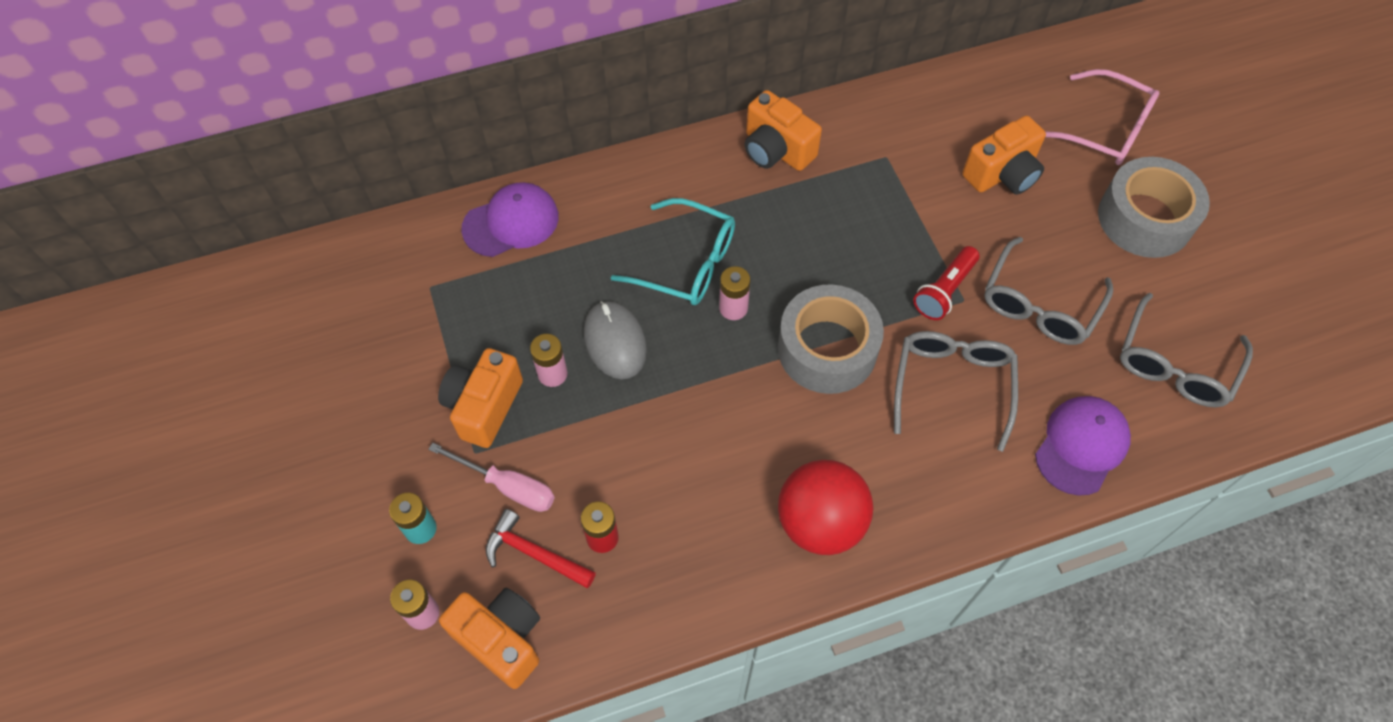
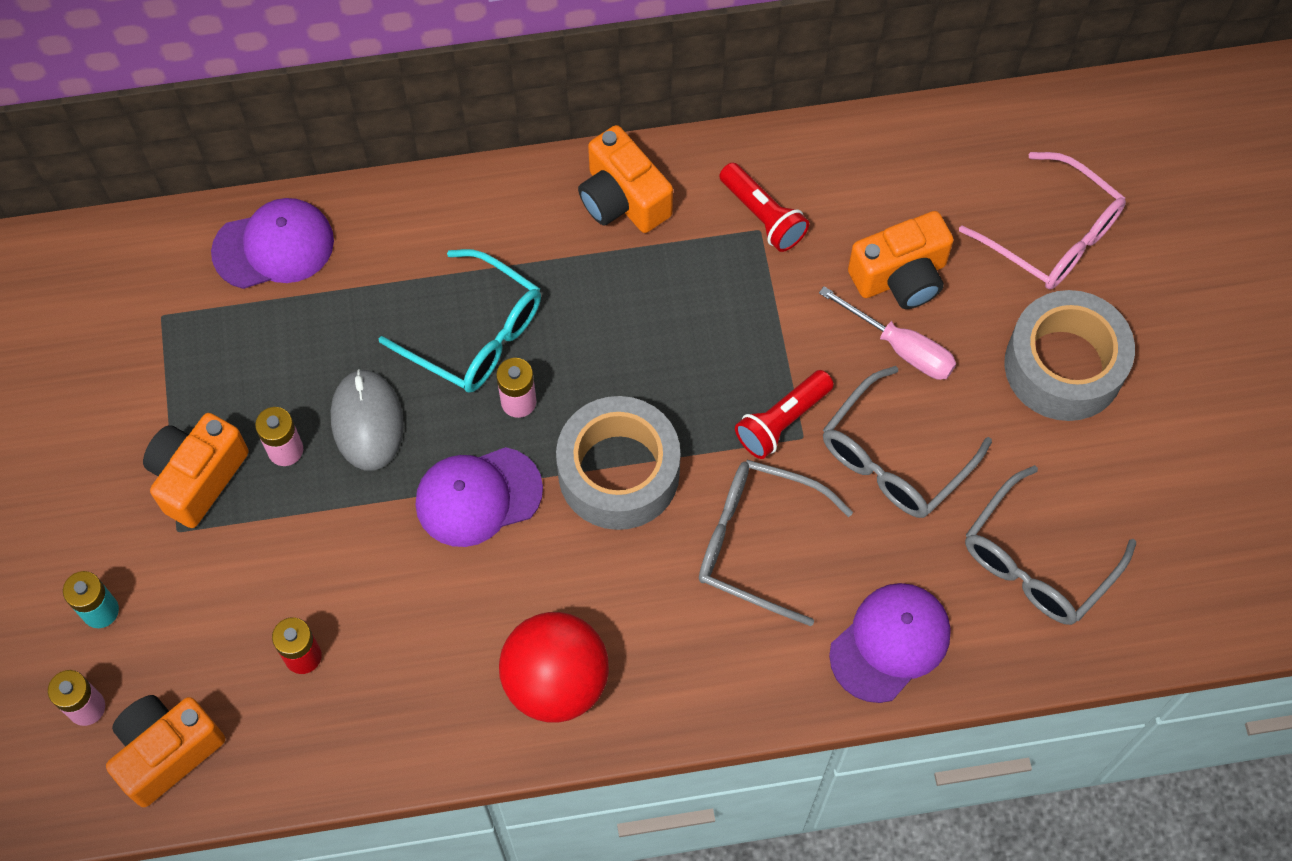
camera: 10 degrees right, 5 degrees up
(501, 639) = (167, 752): orange camera -> orange camera turned 90 degrees counterclockwise
(508, 486) = (207, 578): pink screwdriver -> pink screwdriver (901, 347)
(534, 553) = (222, 661): red hammer -> none
(719, 385) = (478, 497): none -> purple cap
(886, 147) = (763, 216): none -> red flashlight
(952, 385) = (757, 543): grey glasses -> grey glasses turned 90 degrees counterclockwise

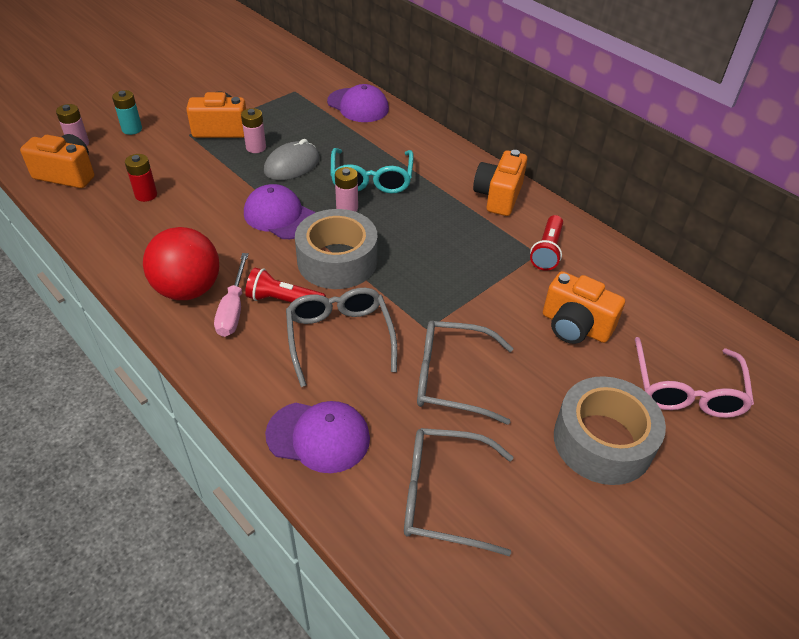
camera: 55 degrees right, 20 degrees down
(782, 421) = (428, 314): red flashlight -> red flashlight (283, 300)
(901, 347) = (529, 347): pink screwdriver -> pink screwdriver (233, 309)

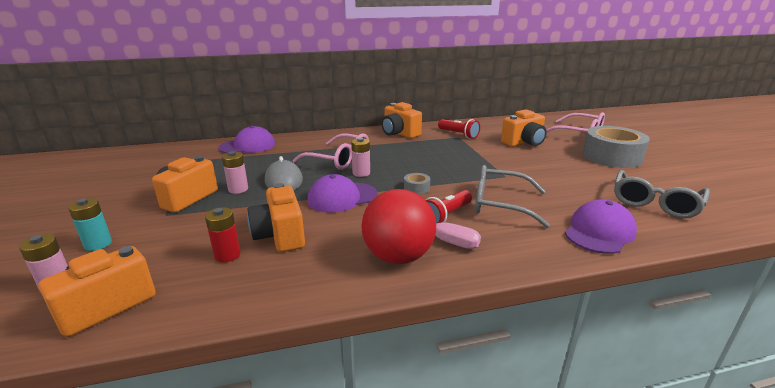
camera: 60 degrees left, 20 degrees down
(188, 208) = (280, 235): none -> orange camera
(337, 261) = (416, 188): grey tape -> grey tape, size x0.41
(371, 179) = (339, 159): turquoise glasses -> pink glasses
(451, 378) = (554, 179): grey glasses -> none

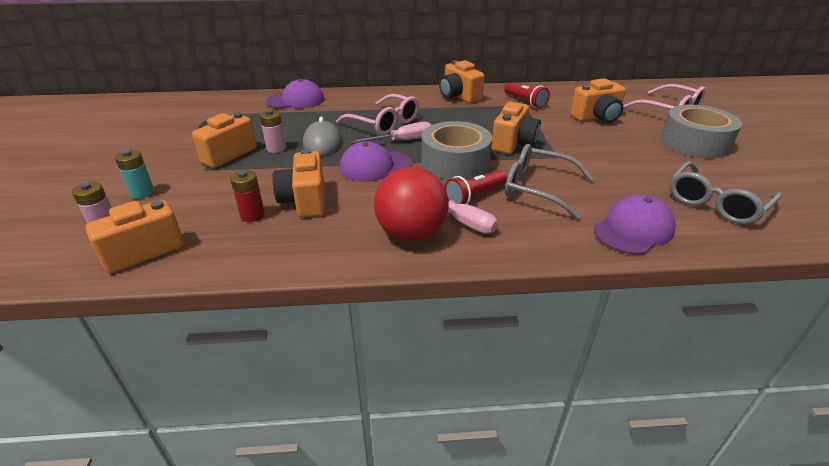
camera: 10 degrees right, 10 degrees up
(361, 173) = (403, 141): pink battery -> pink screwdriver
(416, 188) = (455, 162): grey tape -> grey tape, size x2.46
(462, 168) = (513, 143): none -> orange camera

